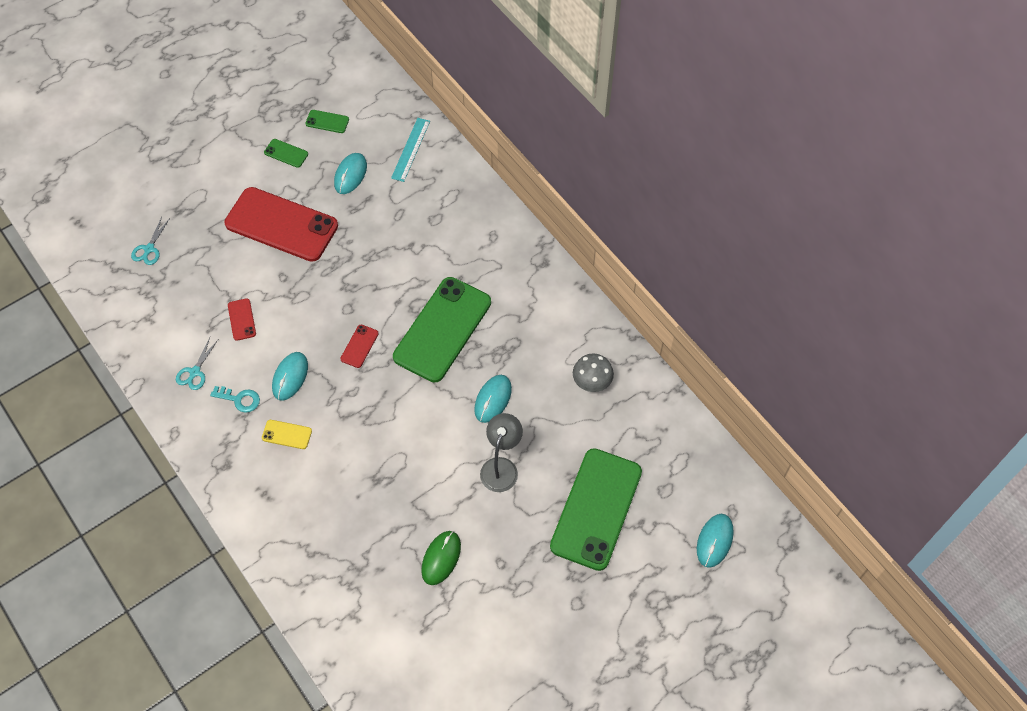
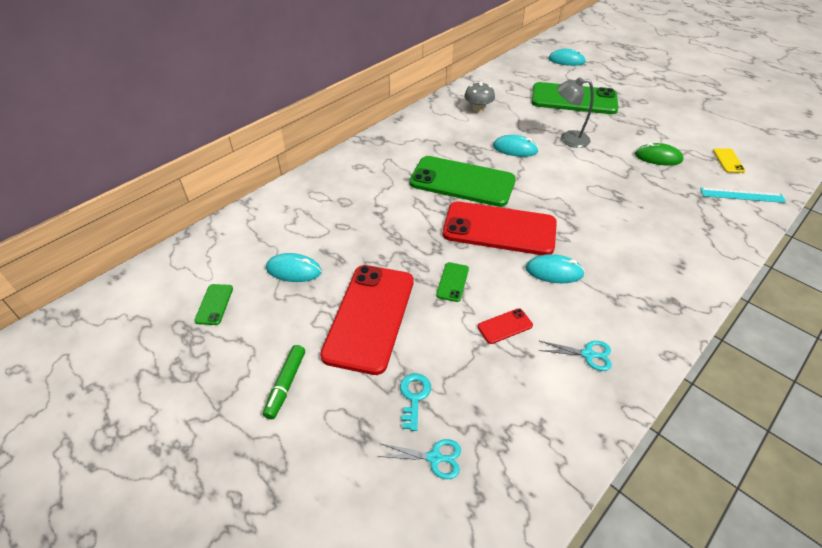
camera: 100 degrees left, 15 degrees down
(236, 167) = (285, 384): none -> green marker
(239, 399) = (598, 306): turquoise key -> turquoise key (414, 397)
(286, 153) = (262, 335): green phone -> green phone (452, 282)
(287, 434) = (614, 262): yellow phone -> yellow phone (728, 161)
(359, 346) = (499, 229): red phone -> red phone, size x2.48
(411, 149) = (259, 229): turquoise ruler -> turquoise ruler (742, 195)

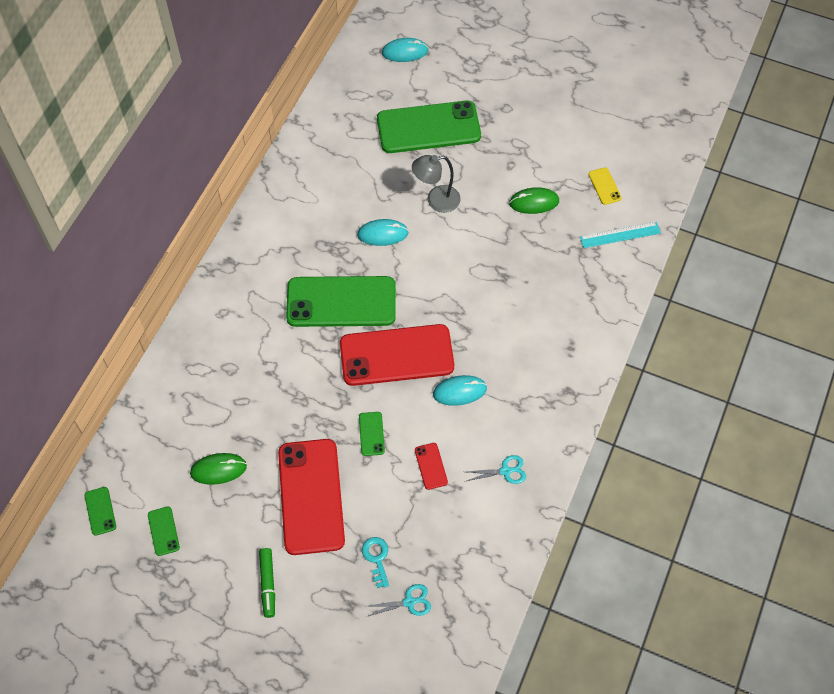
camera: 20 degrees left, 15 degrees up
(171, 272) = (100, 511): none -> green phone
(294, 270) = (218, 469): turquoise mouse -> green mouse
(478, 108) = (323, 176): grey mushroom -> none
(505, 326) = (431, 466): red phone -> red phone turned 60 degrees counterclockwise

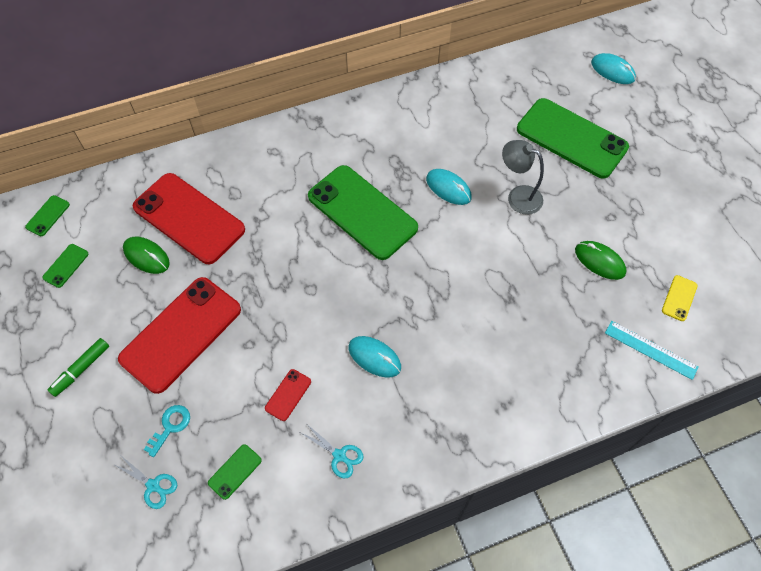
camera: 45 degrees right, 0 degrees up
(371, 434) = (274, 328): green phone -> green phone (235, 471)
(396, 355) = (358, 286): red phone -> red phone (189, 218)

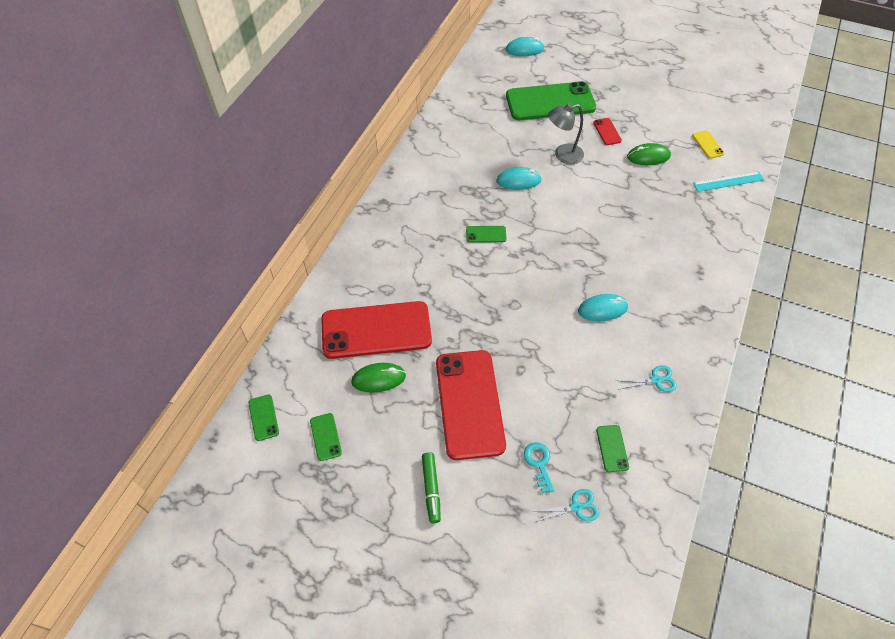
camera: 45 degrees left, 5 degrees down
(288, 395) = (583, 375): red phone -> red phone (607, 132)
(362, 212) = (486, 234): green phone -> green phone, size x0.40

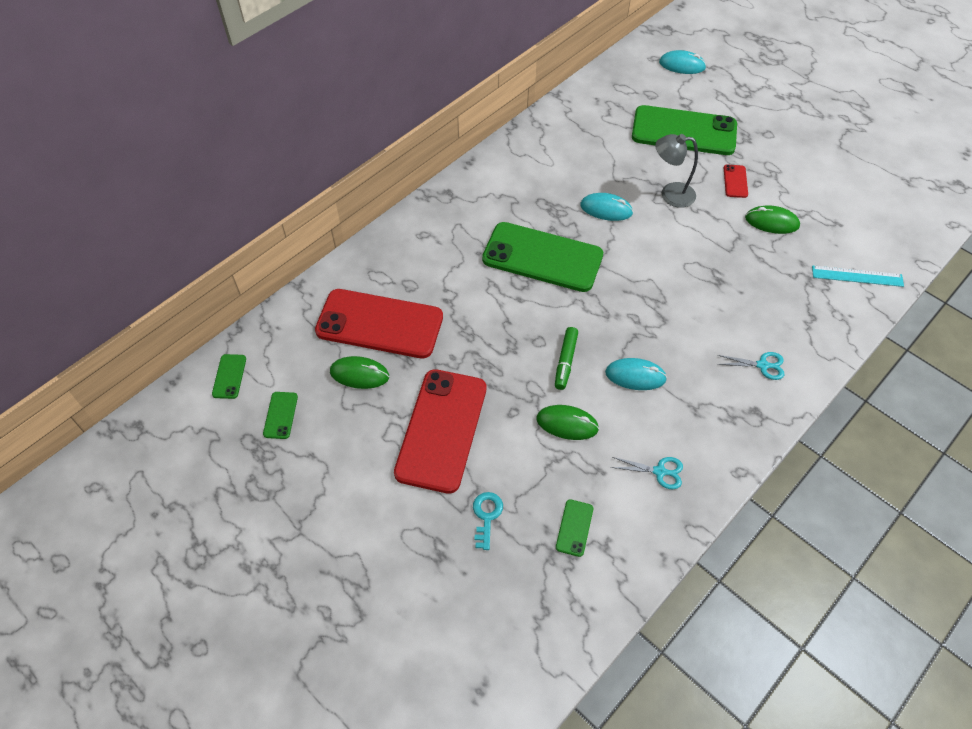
camera: 20 degrees right, 0 degrees up
(431, 489) = (361, 503): green marker -> green marker (565, 361)
(486, 234) = (542, 257): green phone -> green phone, size x2.48
(567, 365) = (567, 424): none -> green mouse
(576, 507) = (505, 575): turquoise scissors -> turquoise scissors (762, 365)
(707, 144) = (852, 227): yellow phone -> none

